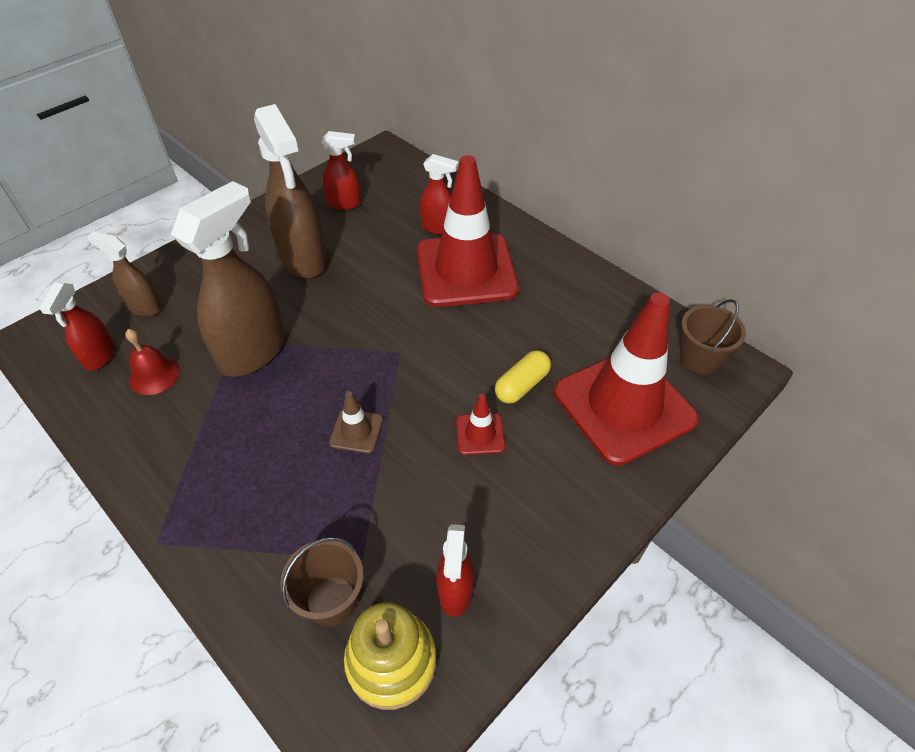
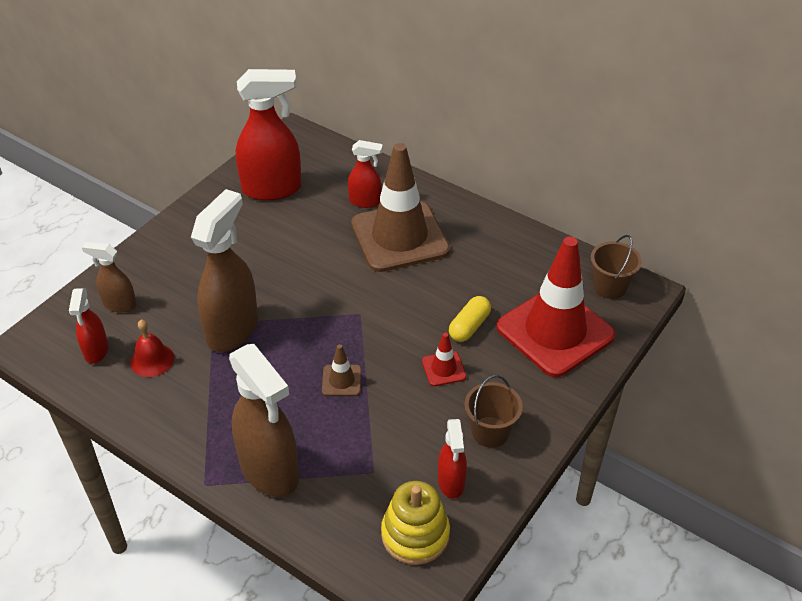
camera: 10 degrees left, 5 degrees down
(303, 259) = (250, 244): brown spray bottle -> brown spray bottle (270, 471)
(331, 600) = (358, 503): brown bucket -> brown bucket (490, 432)
(344, 203) = (272, 189): red spray bottle -> red spray bottle, size x1.88
(466, 270) = (399, 237): red traffic cone -> brown traffic cone

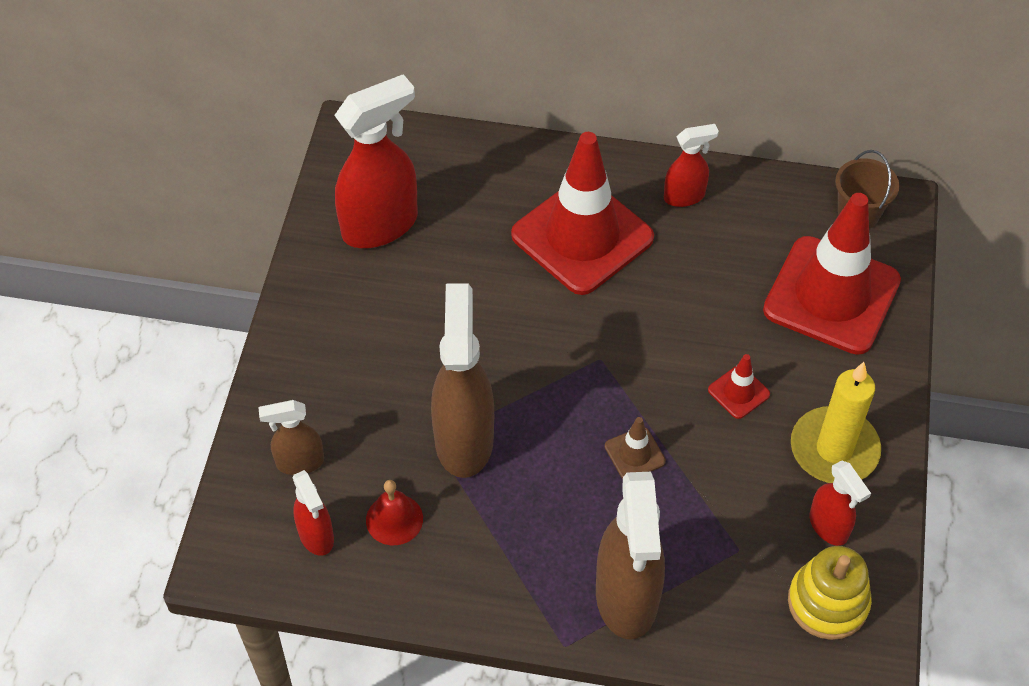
camera: 25 degrees left, 10 degrees up
(270, 471) = (626, 598): brown spray bottle -> brown spray bottle turned 60 degrees clockwise
(365, 201) = (509, 201): red spray bottle -> red spray bottle (684, 196)
(399, 237) = (582, 236): brown traffic cone -> red traffic cone
(469, 326) = (734, 326): yellow capsule -> none
(490, 432) = (834, 449): brown bucket -> yellow candle

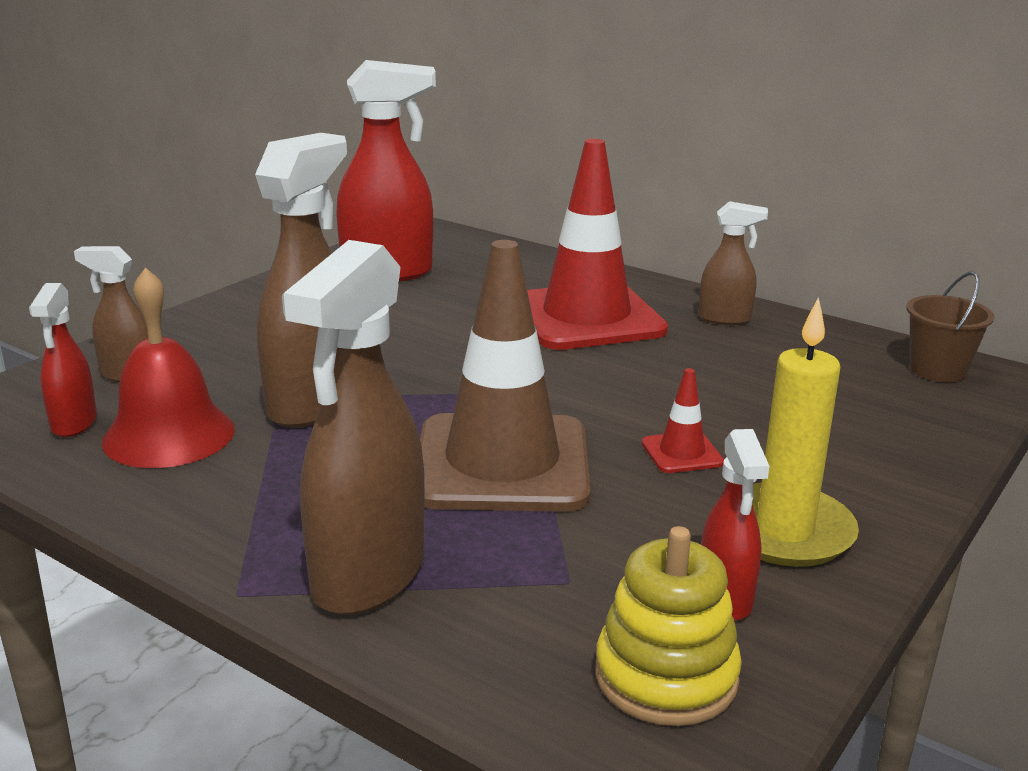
camera: 25 degrees right, 30 degrees down
(394, 519) = (169, 435): red bell -> red bell, size x1.68
(634, 454) = (502, 464): brown traffic cone -> brown traffic cone, size x2.46
(684, 196) = (725, 319): red spray bottle -> brown spray bottle
(831, 295) = (864, 414): red traffic cone -> none

